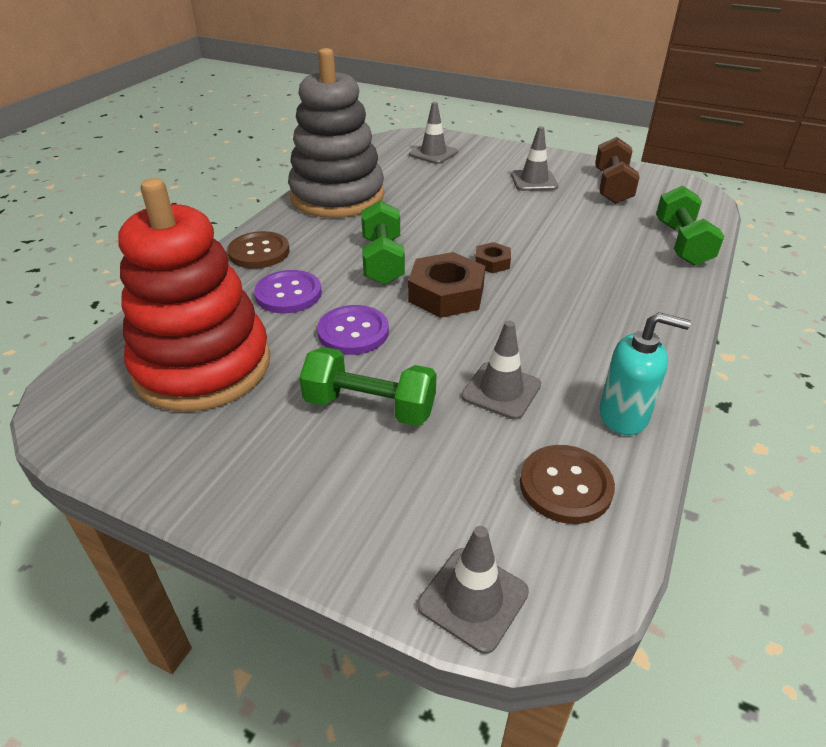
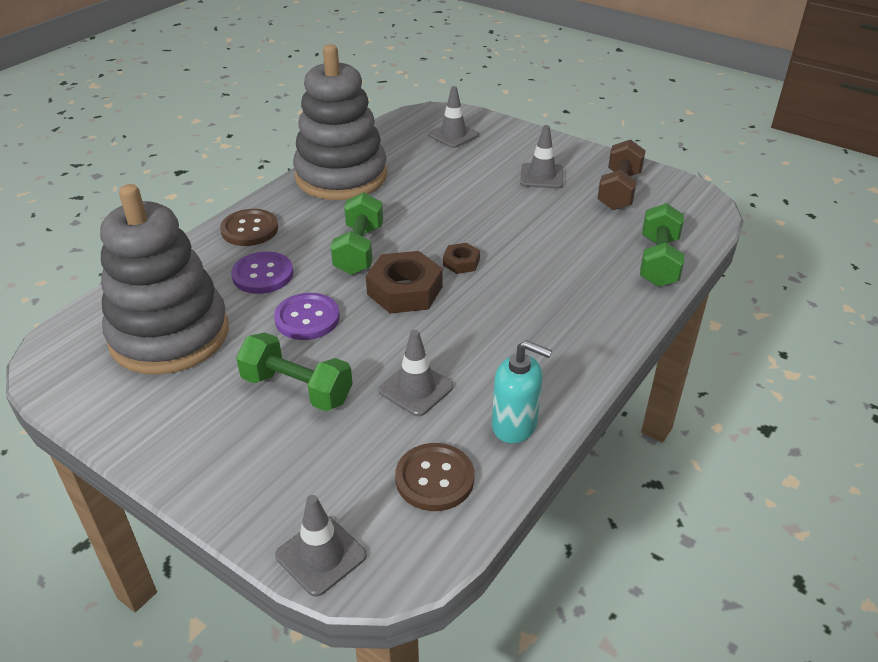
camera: 10 degrees right, 0 degrees up
(203, 366) = (169, 335): red stacking toy -> grey stacking toy

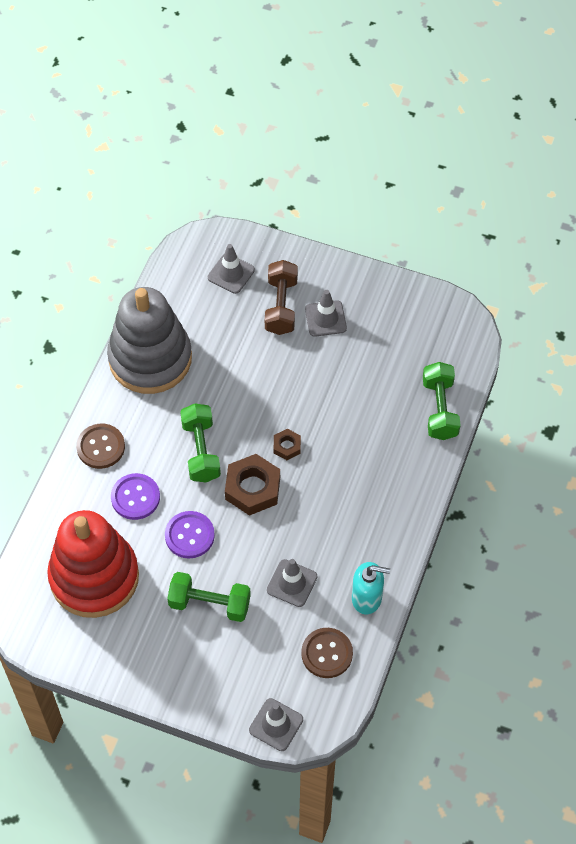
camera: 15 degrees left, 20 degrees up
(169, 335) = (94, 577): grey stacking toy -> red stacking toy
(619, 191) = (395, 324): brown dumbbell -> brown dumbbell (281, 306)

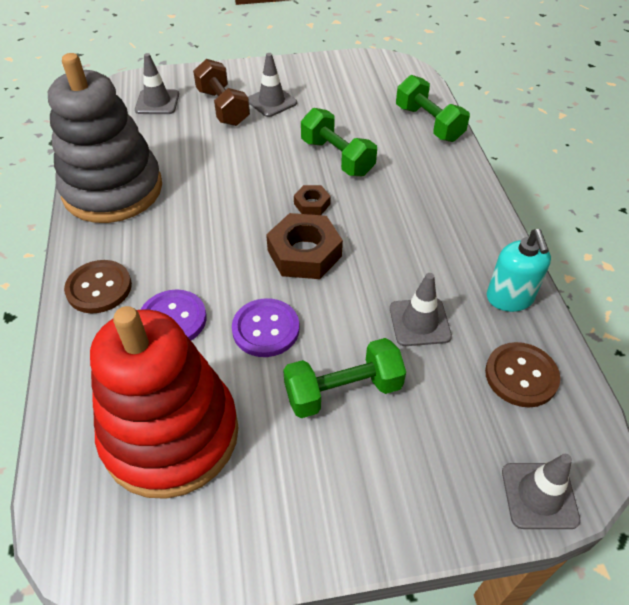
camera: 30 degrees left, 10 degrees down
(201, 451) = (222, 244): green dumbbell -> green dumbbell (337, 157)
(367, 598) = (509, 298): turquoise soap dispenser -> turquoise soap dispenser turned 105 degrees clockwise

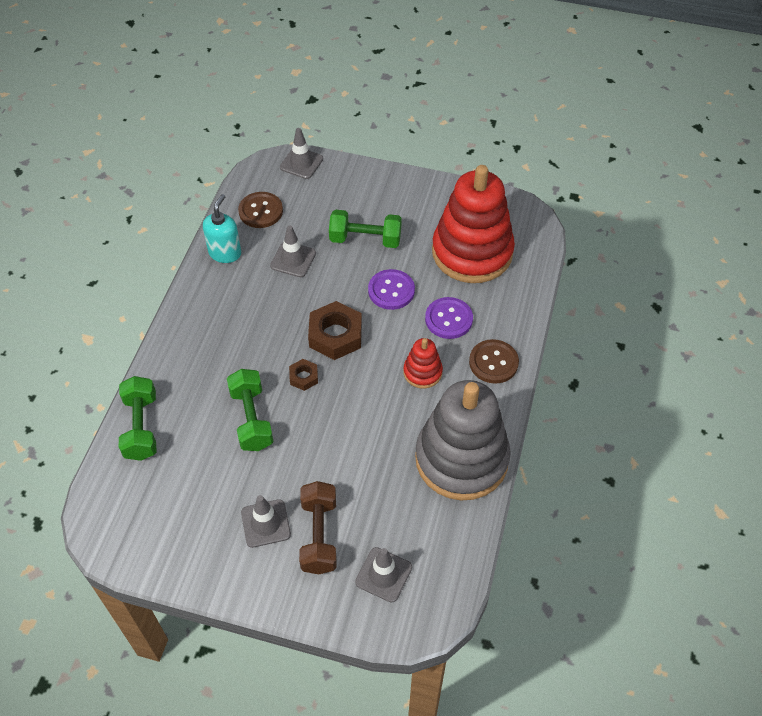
camera: 155 degrees left, 5 degrees up
(183, 250) = (422, 372): none -> red stacking toy

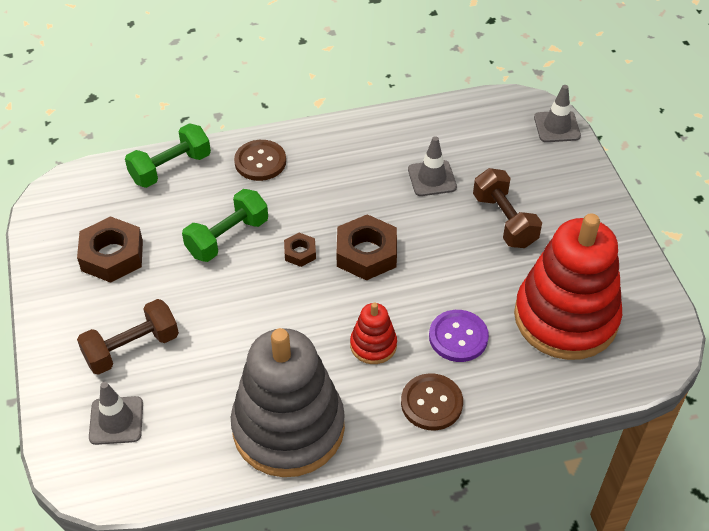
camera: 60 degrees right, 5 degrees down
(208, 511) = (112, 255): none -> brown nut
(225, 253) = (399, 127): turquoise soap dispenser -> none
(260, 211) = (470, 127): brown button -> brown button (260, 162)
(265, 523) = (122, 302): grey traffic cone -> none
(365, 239) = (504, 220): green dumbbell -> brown dumbbell
(391, 290) = (456, 272): purple button -> none

